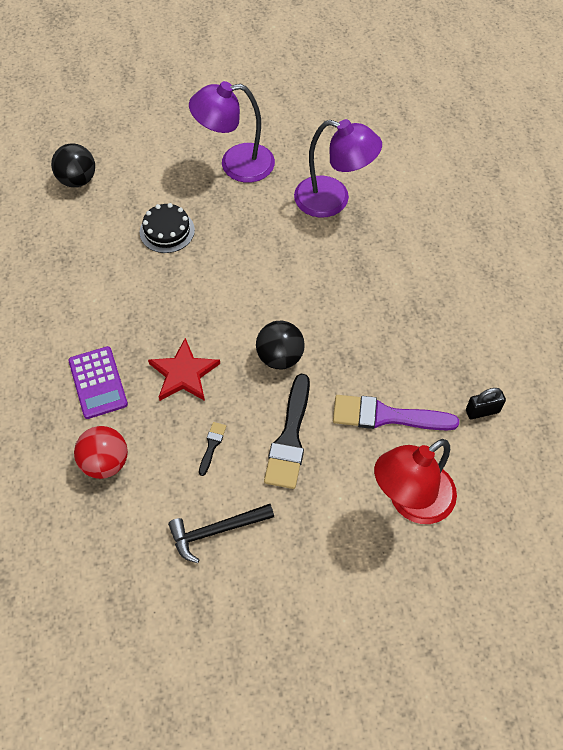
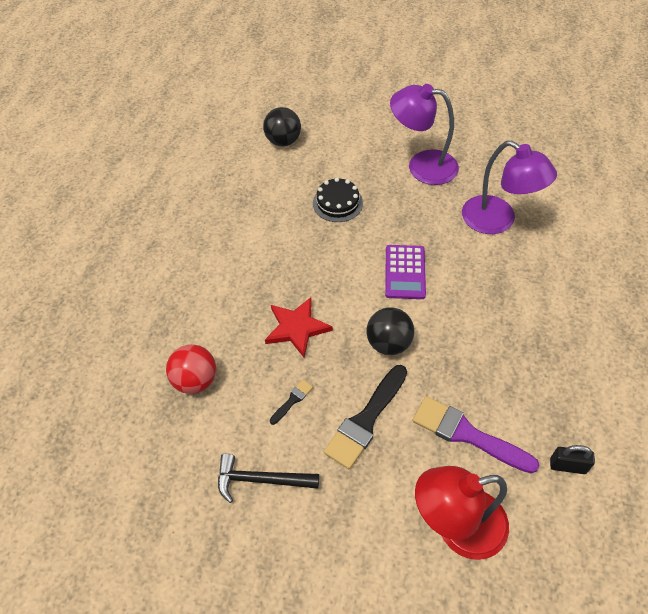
camera: 25 degrees right, 5 degrees down
(98, 383) = (221, 310): purple calculator -> purple calculator (405, 272)

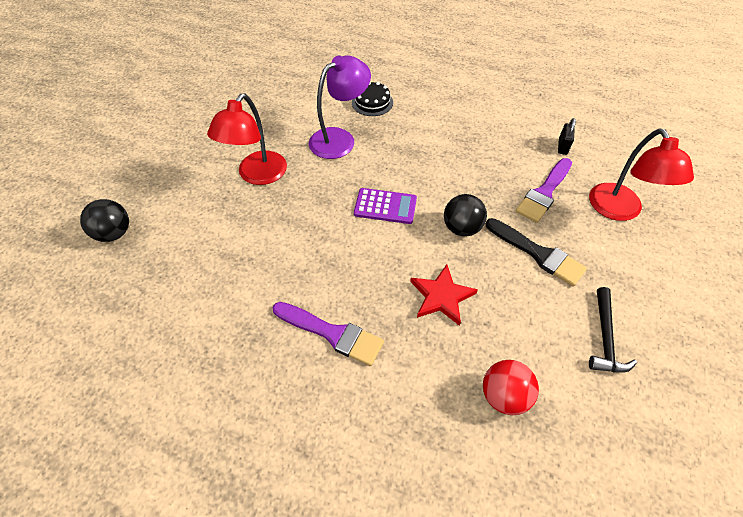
camera: 85 degrees left, 0 degrees up
(250, 249) = (332, 333): none -> purple brush
(283, 141) = (171, 288): black ball -> black ball (114, 233)
(292, 400) = (522, 306): black brush -> none
(337, 203) = (286, 246): black cake -> black cake (372, 102)
(422, 166) = (257, 175): purple lamp -> red lamp

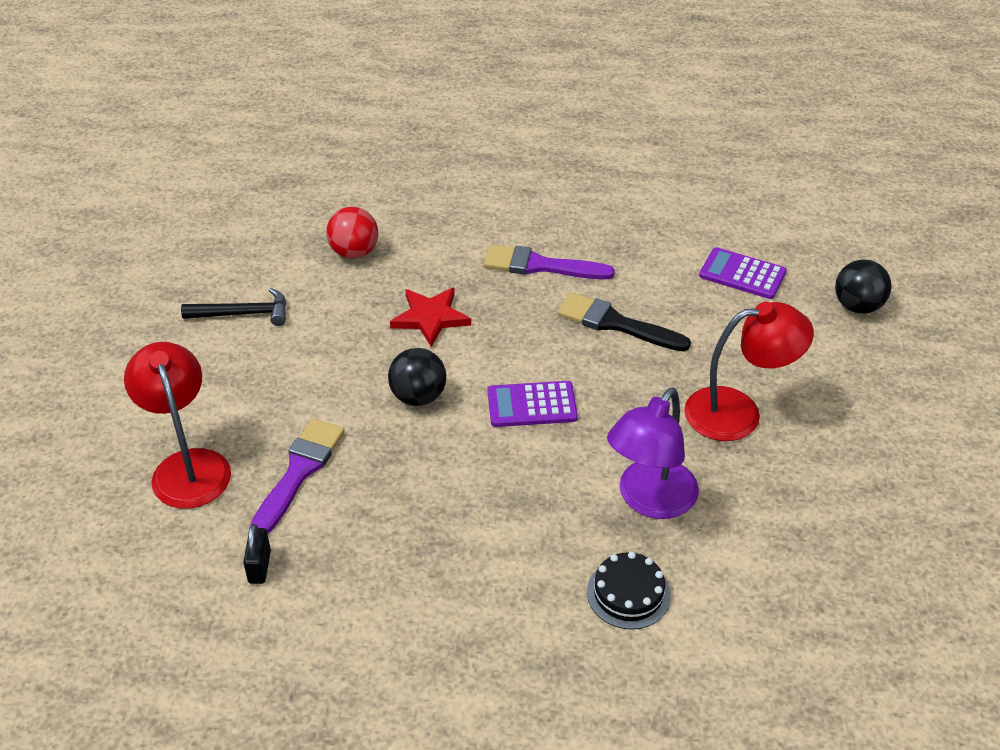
camera: 165 degrees right, 10 degrees down
(171, 283) = (742, 274): none -> purple calculator
(257, 175) = (738, 412): red lamp -> red lamp turned 75 degrees clockwise
(538, 253) = (314, 385): black brush -> black brush (615, 324)
(605, 338) = (243, 314): black hammer -> black hammer turned 90 degrees clockwise

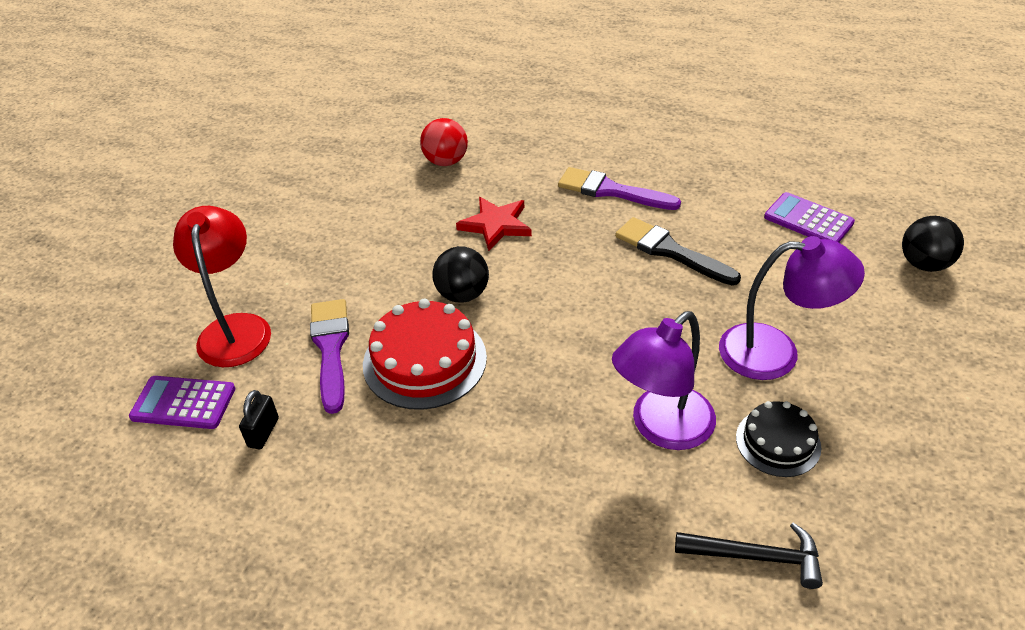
camera: 15 degrees right, 0 degrees up
(243, 314) = (332, 202): black hammer -> black hammer (756, 557)
(299, 472) = (331, 348): purple brush -> purple brush turned 45 degrees counterclockwise
(401, 470) = (424, 360): none -> red cake
(532, 405) = (568, 316): purple calculator -> purple calculator (183, 403)
(628, 593) = (614, 523): black cake -> black cake (778, 442)
(738, 412) = (775, 352): red lamp -> purple lamp

